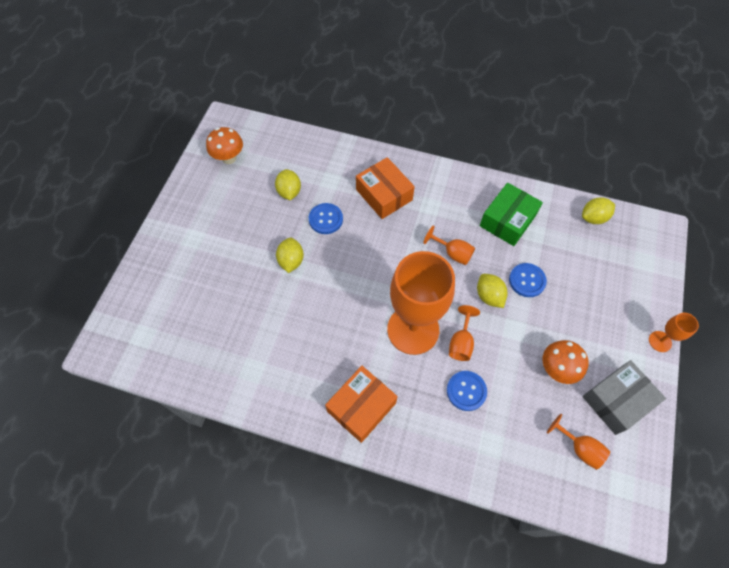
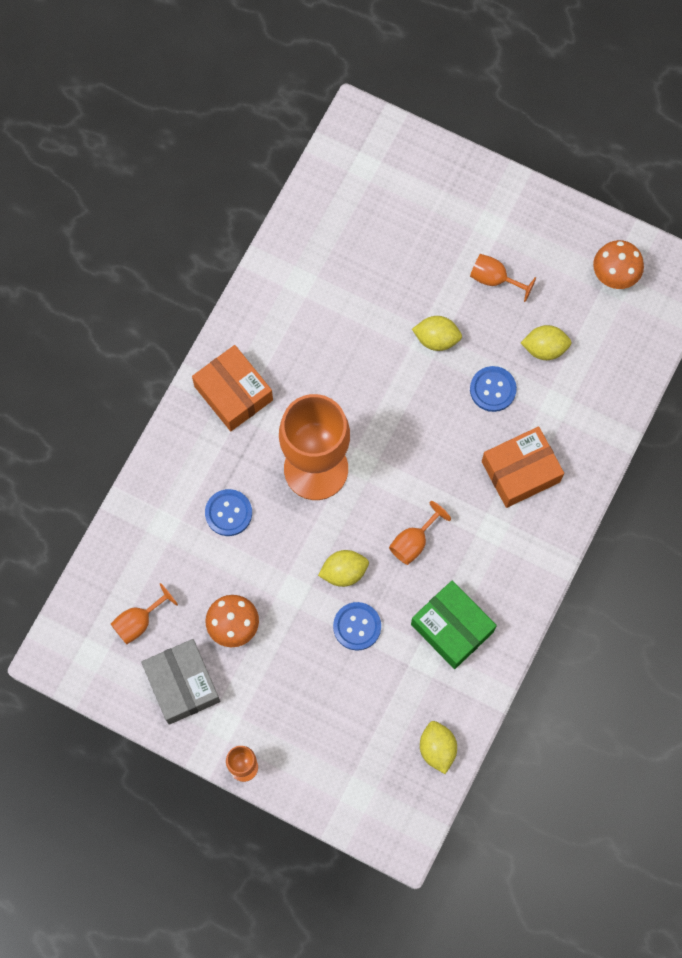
camera: 100 degrees right, 10 degrees up
(461, 343) = (288, 522): orange goblet -> orange goblet (494, 279)

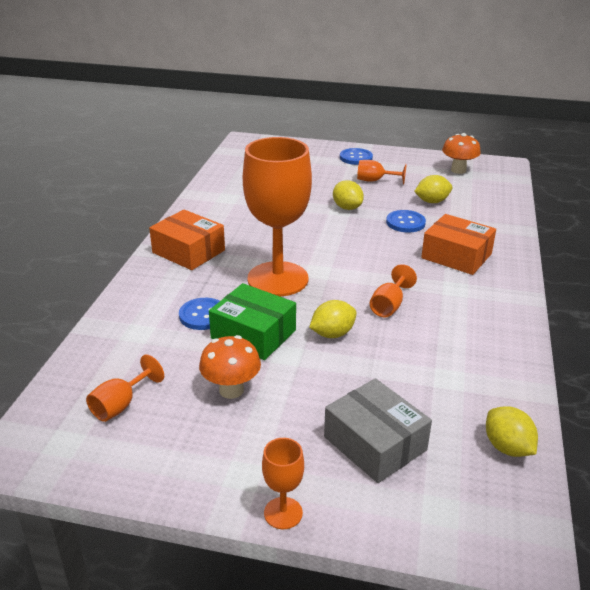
camera: 15 degrees left, 40 degrees down
(182, 684) = (183, 448): grey box -> grey box (375, 443)
(357, 626) = (364, 368): blue button -> blue button (356, 158)
(436, 339) = (347, 208): yellow lemon -> yellow lemon turned 60 degrees clockwise
(452, 628) = (460, 352): green box -> green box (253, 334)
(520, 471) = (456, 256): orange box -> orange box turned 75 degrees clockwise

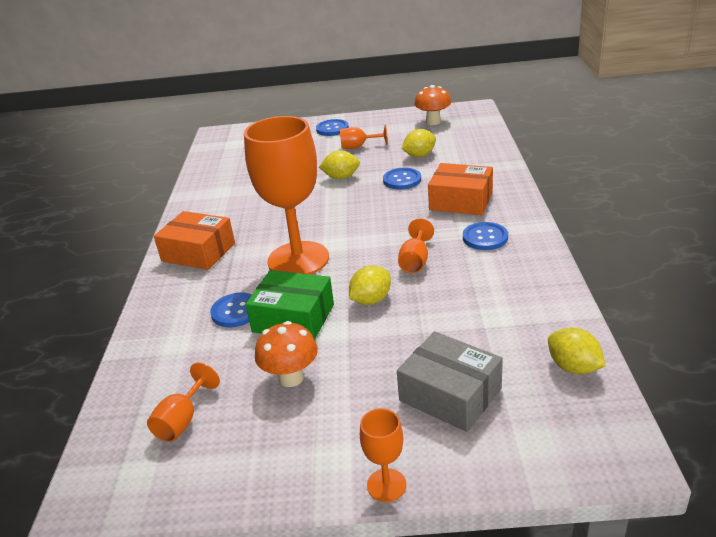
camera: 10 degrees left, 0 degrees up
(347, 208) = (341, 177): yellow lemon -> yellow lemon turned 45 degrees counterclockwise
(467, 298) = (485, 237): none -> blue button

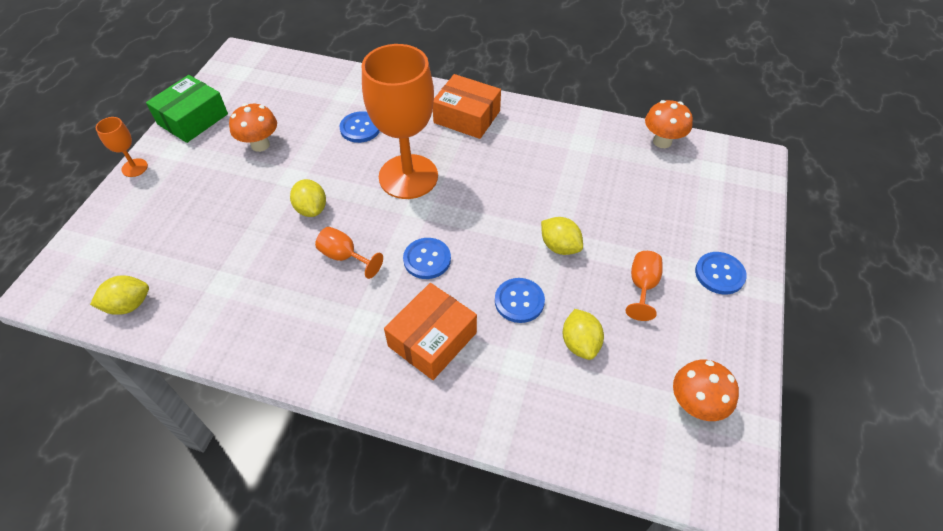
camera: 105 degrees right, 20 degrees up
(182, 420) = (265, 92): orange goblet -> none
(198, 252) = (467, 117): orange box -> orange box turned 75 degrees clockwise
(208, 163) = (662, 141): none -> orange mushroom
(293, 318) = (325, 158): green box -> green box (193, 119)
(341, 177) = (559, 246): yellow lemon -> yellow lemon turned 60 degrees counterclockwise
(450, 394) = (171, 221): grey box -> none
(485, 237) = (343, 328): blue button -> blue button (427, 259)

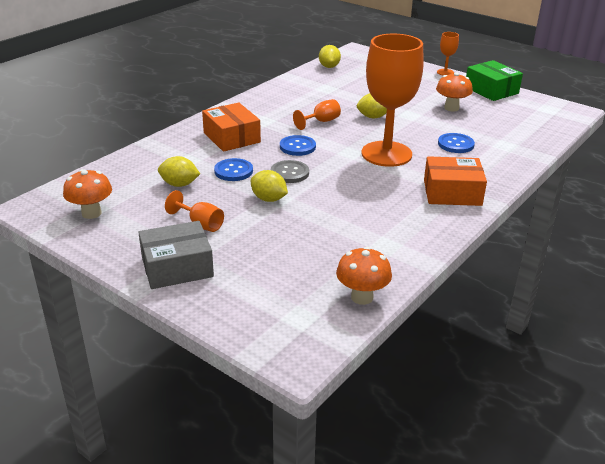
camera: 110 degrees right, 20 degrees down
(467, 117) = (452, 193): orange box -> orange box turned 45 degrees clockwise
(495, 246) = (289, 173): none -> grey button
(559, 246) = (269, 199): yellow lemon -> yellow lemon turned 60 degrees clockwise
(719, 274) = (177, 267): blue button -> grey box

